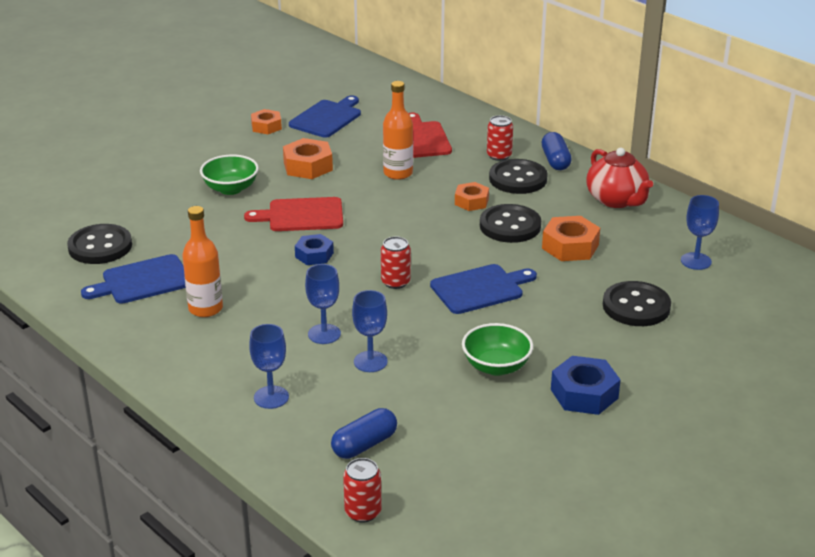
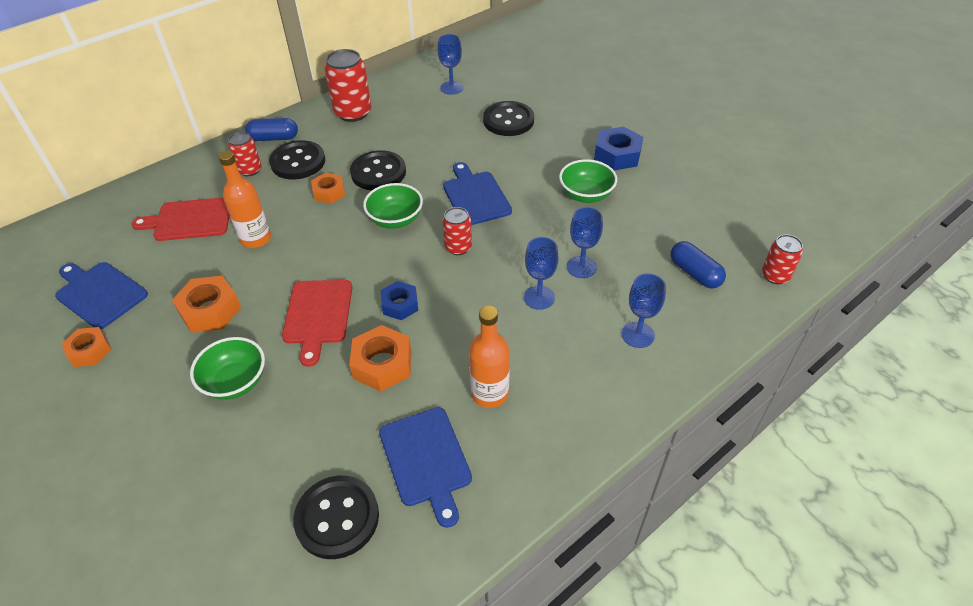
camera: 85 degrees left, 15 degrees up
(434, 242) = (395, 219): none -> green bowl
(570, 246) = (419, 143): orange nut -> orange nut (382, 364)
(617, 200) = (353, 113): red teapot -> red can

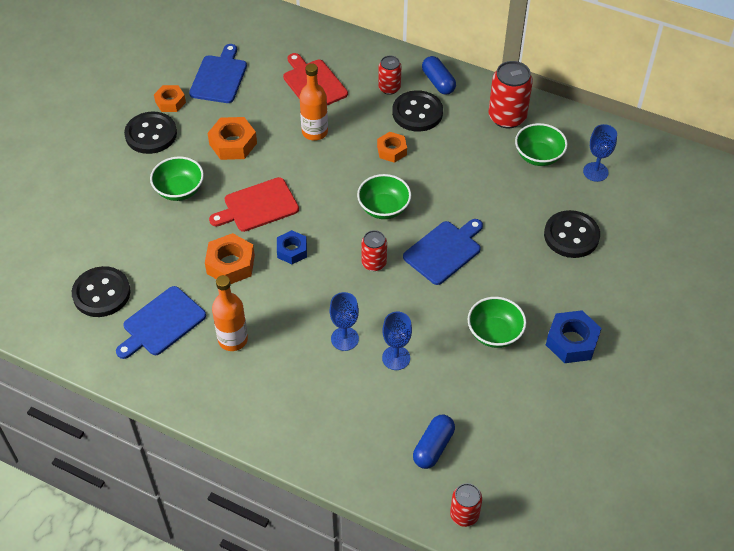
camera: 65 degrees right, 5 degrees up
(378, 172) = (436, 171): black button -> black button (151, 134)
(411, 110) = (538, 156): none -> green bowl
(638, 335) = (337, 421): blue goblet -> none

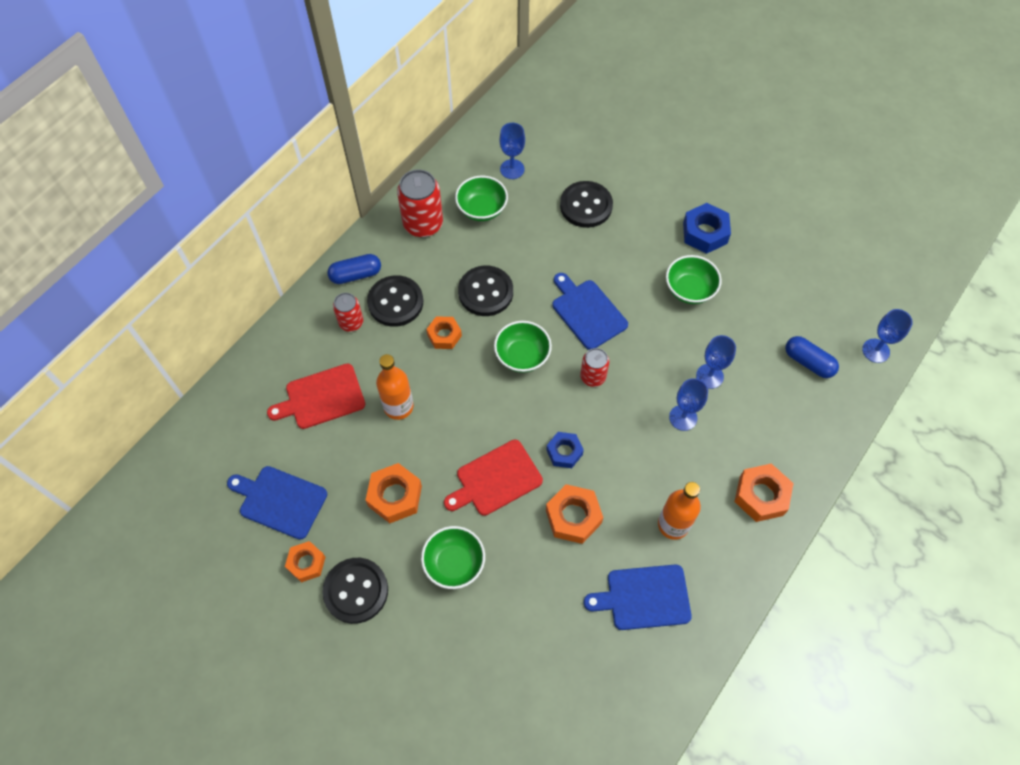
camera: 80 degrees left, 10 degrees up
(101, 293) = (594, 664): black button -> black button (485, 292)
(161, 323) = (644, 597): blue cutting board -> blue cutting board turned 120 degrees clockwise
(258, 206) = (496, 479): red cutting board -> red cutting board turned 75 degrees clockwise
(272, 410) = (761, 495): none -> orange nut
(464, 515) = (875, 350): red can -> blue goblet

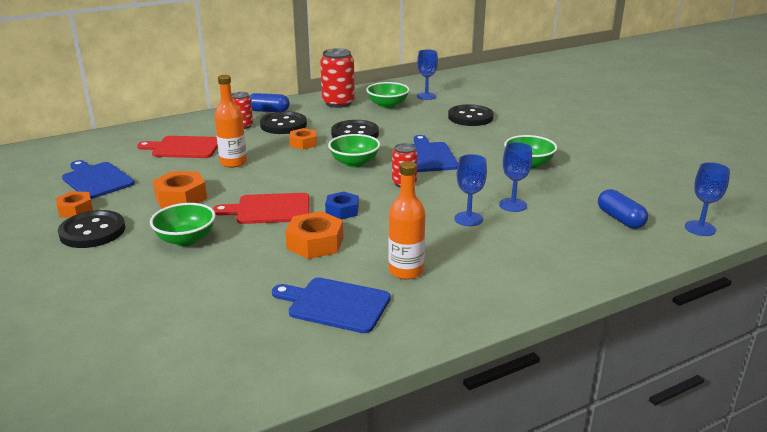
camera: 25 degrees right, 35 degrees down
(705, 233) = (563, 144): blue nut -> none
(761, 495) = (513, 278): orange nut -> none

